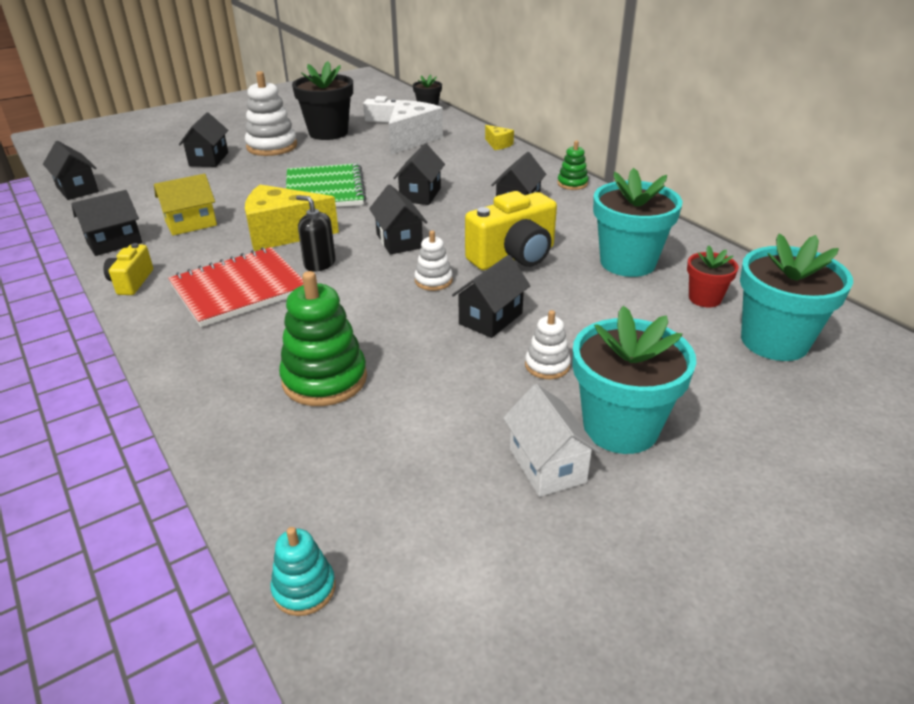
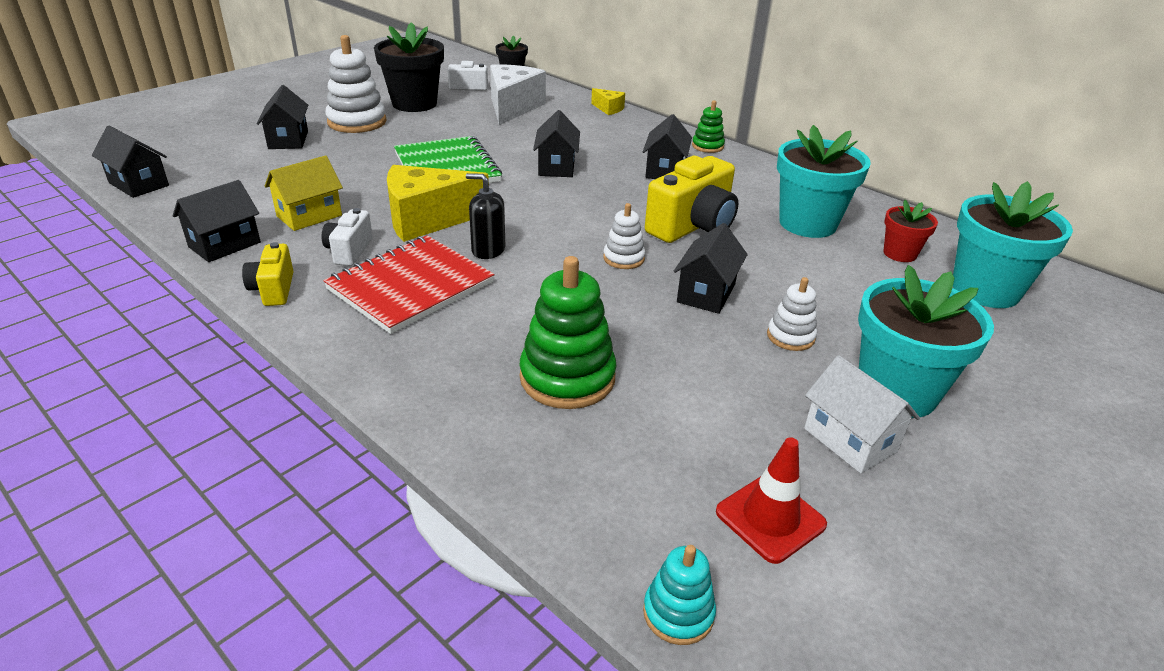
camera: 15 degrees left, 0 degrees up
(206, 255) = (349, 251): none -> white camera
(399, 241) = (562, 218): black house -> none
(431, 523) = (770, 518): none -> red traffic cone

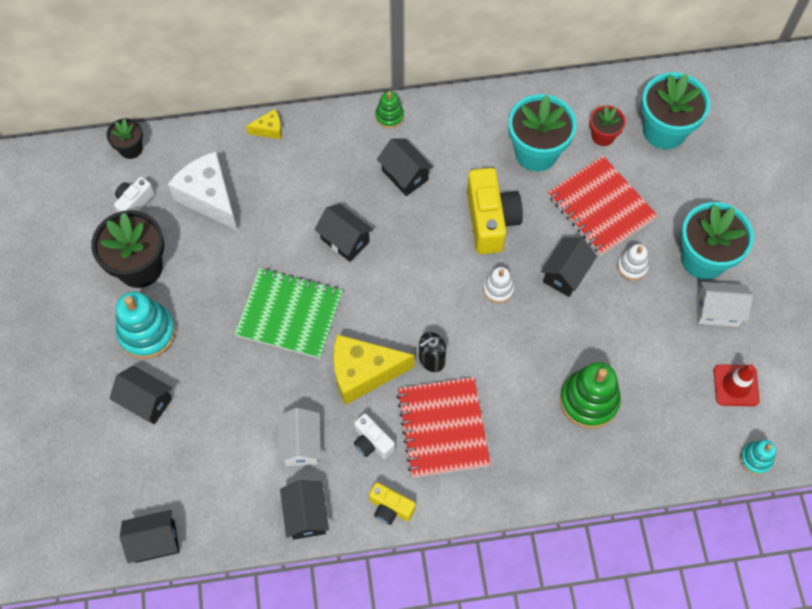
camera: 50 degrees left, 30 degrees up
(309, 216) = (301, 444): yellow house -> white house
(357, 122) = (147, 332): white stacking toy -> turquoise stacking toy
(427, 220) = (363, 373): yellow cheese -> yellow cheese turned 60 degrees clockwise
(706, 293) = (565, 274): black house -> black house turned 60 degrees clockwise
(821, 284) = (601, 207): none -> red notebook

